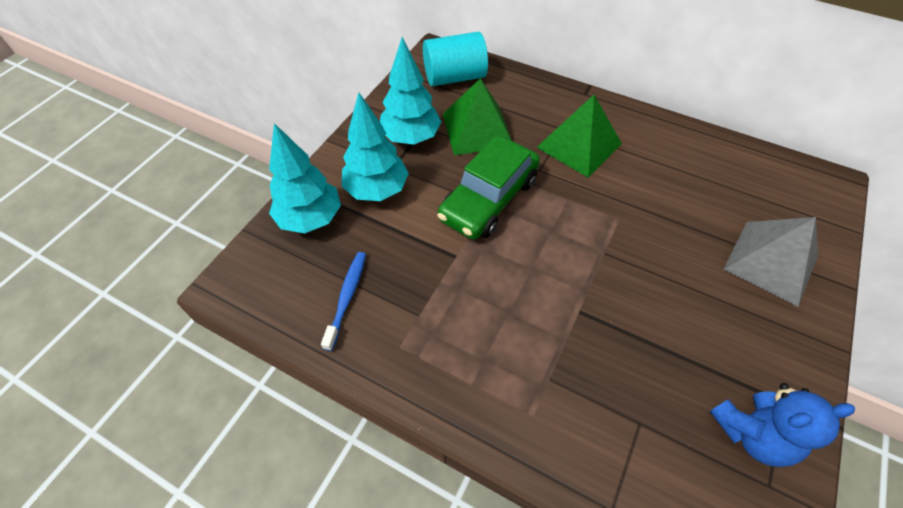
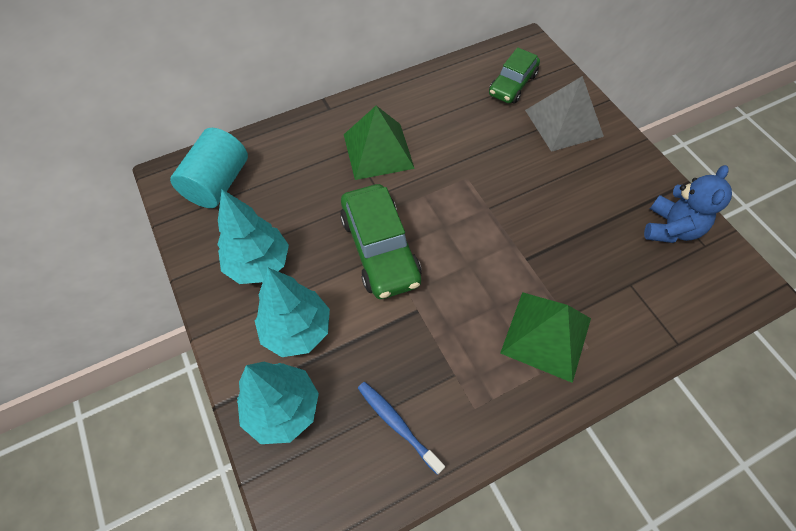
camera: 55 degrees left, 5 degrees up
(477, 129) = (297, 207): green pyramid -> green pyramid (546, 335)
(764, 196) = (512, 85): none -> green car

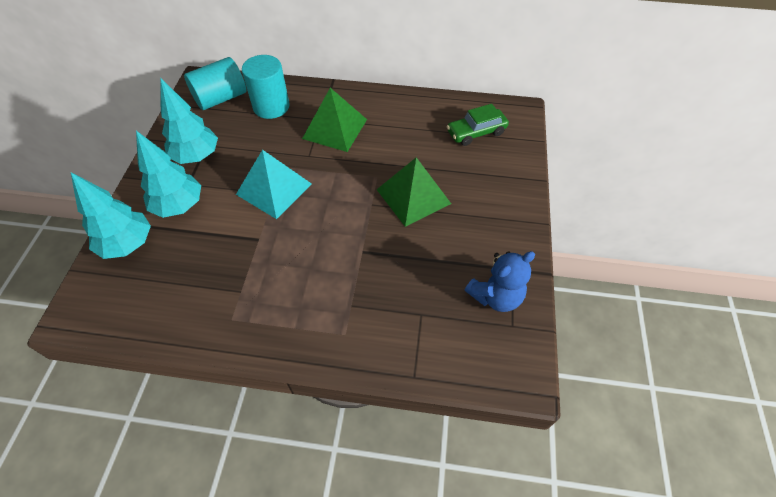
camera: 35 degrees right, 5 degrees down
(286, 162) = (271, 106): none -> turquoise cylinder
(380, 249) = (274, 189): green car -> turquoise pyramid
(397, 424) = (177, 296): blue toothbrush -> none
(546, 335) = (324, 307): green pyramid -> green pyramid (413, 196)
(564, 123) = (488, 178): grey pyramid -> none

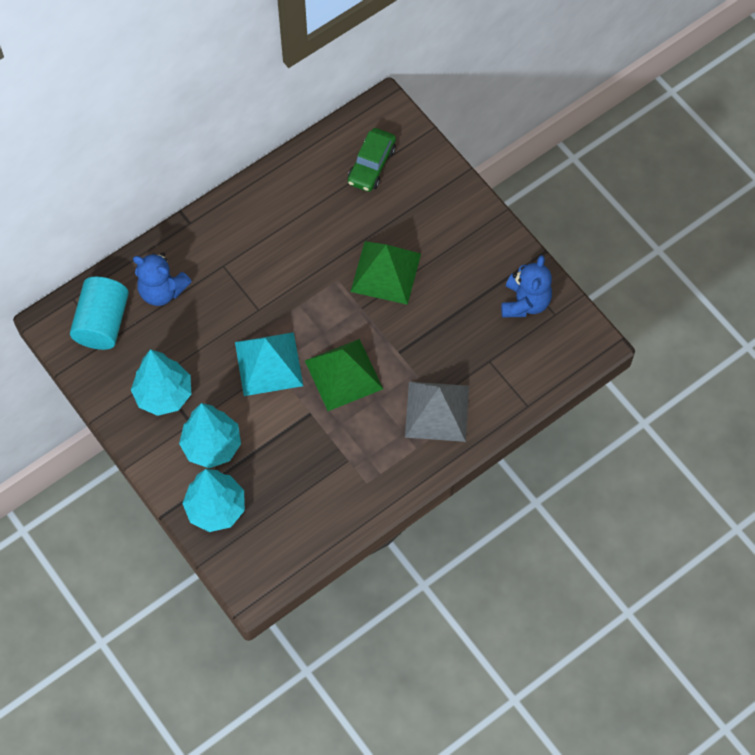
camera: 45 degrees left, 10 degrees up
(271, 106) = (162, 291): turquoise cylinder -> blue teddy bear
(335, 129) = (248, 264): green pyramid -> green pyramid (344, 374)
(340, 315) = (437, 411): none -> grey pyramid

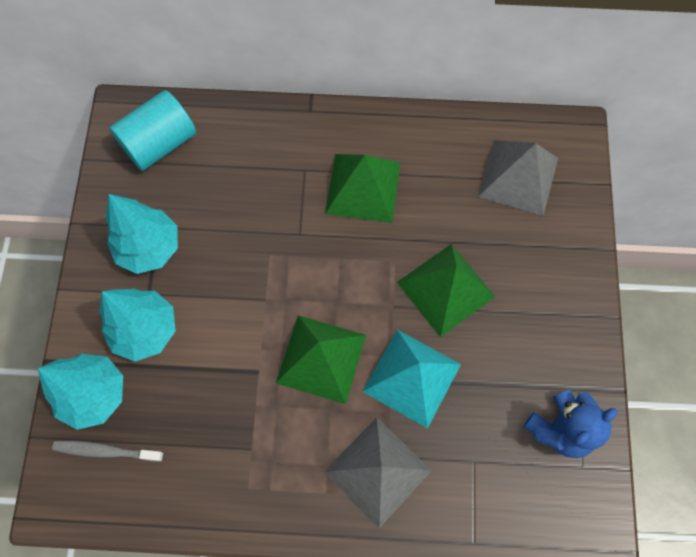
camera: 40 degrees right, 5 degrees up
(162, 291) = (233, 153): blue teddy bear -> none
(256, 533) = (106, 451): none -> grey toothbrush
(268, 363) = (263, 292): turquoise pyramid -> turquoise pyramid (411, 377)
(274, 248) = (363, 188): none -> green pyramid
(371, 165) = (518, 177): green car -> grey pyramid

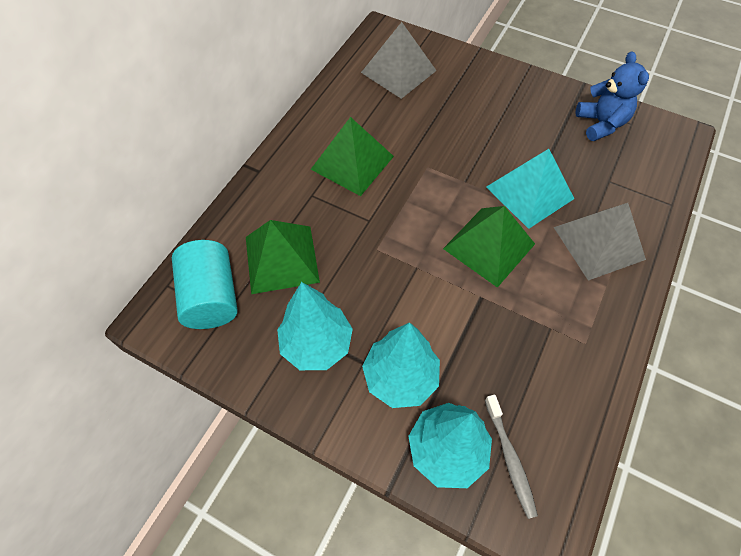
camera: 65 degrees left, 10 degrees down
(106, 451) = (510, 458): grey toothbrush -> grey toothbrush turned 45 degrees counterclockwise
(445, 289) = (466, 145): green pyramid -> green pyramid (281, 259)

